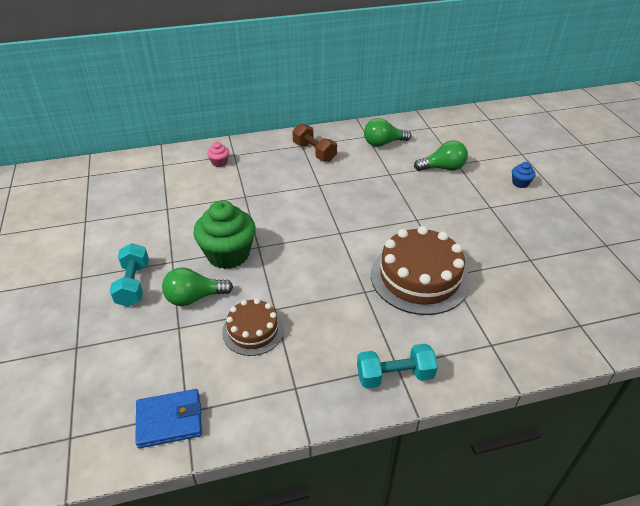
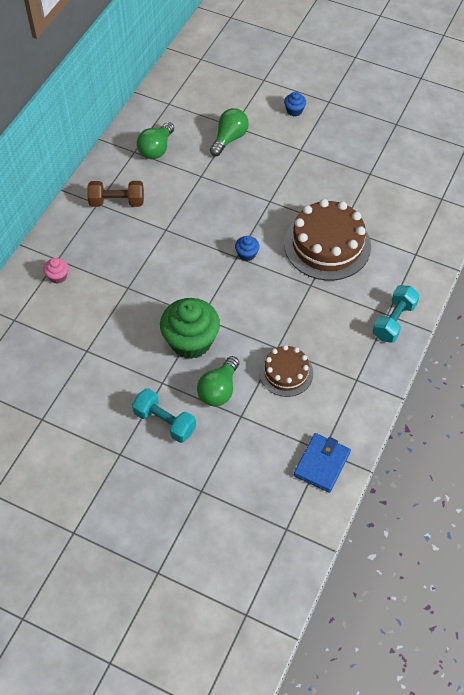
camera: 50 degrees left, 15 degrees up
(349, 236) = (247, 254): none -> blue cupcake

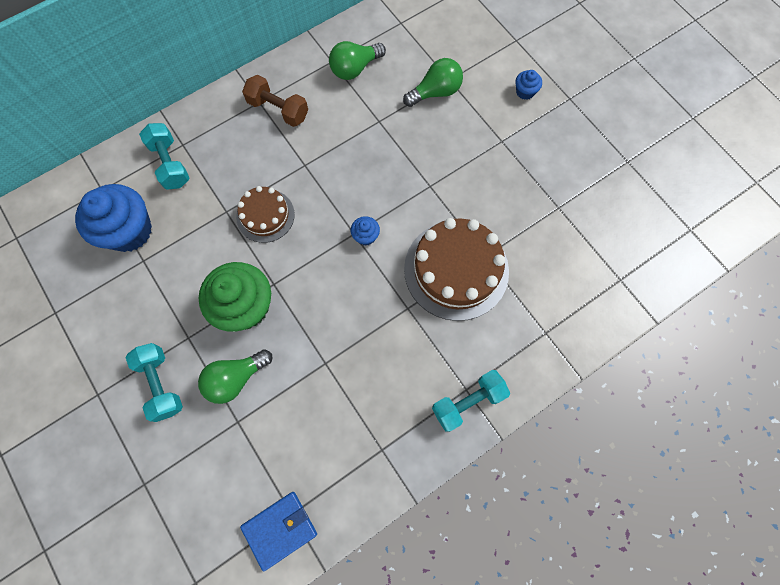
camera: 30 degrees right, 15 degrees up
(58, 276) = (170, 164): pink cupcake -> turquoise dumbbell
(59, 336) = (129, 231): none -> blue cupcake
(286, 373) = (314, 398): brown cake -> brown cake (265, 215)

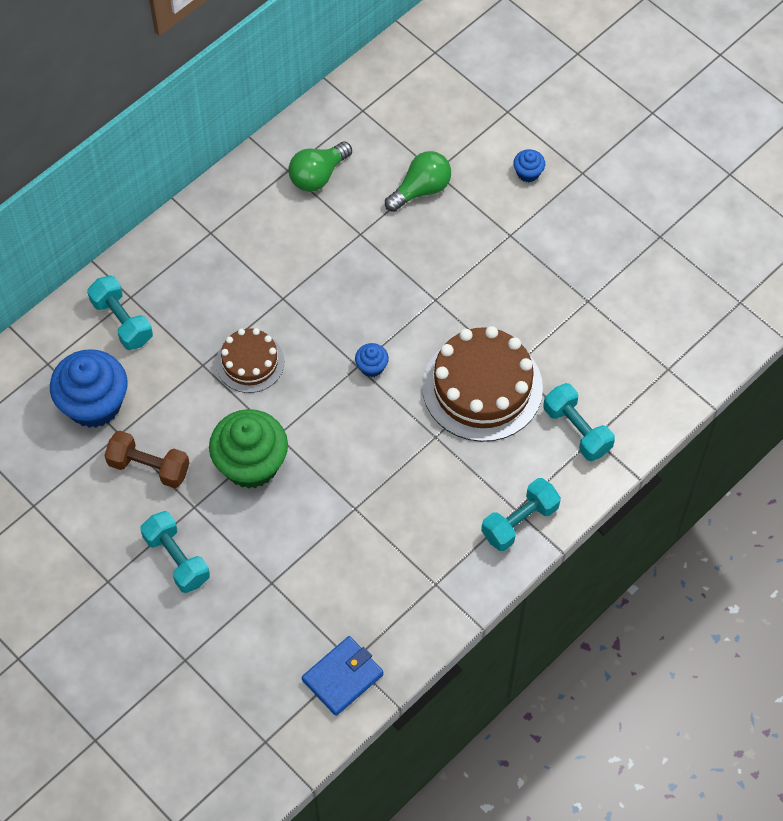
camera: 10 degrees left, 10 degrees down
(236, 378) = (259, 539): green light bulb -> none
(278, 109) = (236, 238): brown dumbbell -> brown dumbbell (149, 467)
(532, 323) = (577, 430): none -> turquoise dumbbell

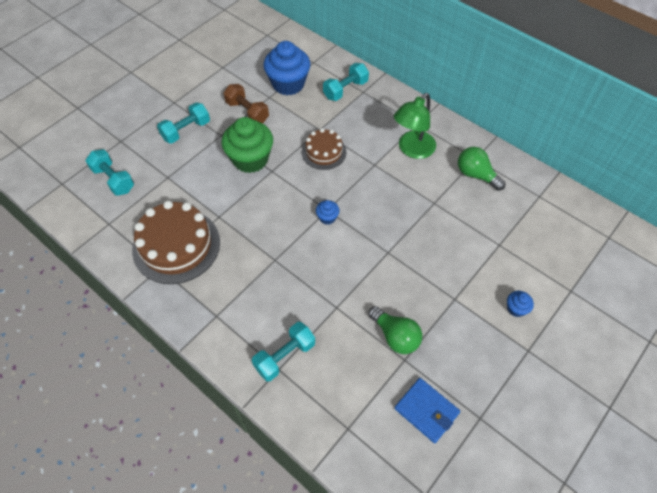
camera: 85 degrees right, 5 degrees down
(149, 467) = (247, 112): brown dumbbell -> brown dumbbell turned 60 degrees counterclockwise
(261, 246) = (412, 150): none -> green lamp
(342, 677) = (98, 219): blue wallet -> blue wallet (426, 411)
(421, 189) = (481, 237): green light bulb -> green light bulb (395, 336)
(482, 387) = (317, 287): brown cake -> brown cake (176, 245)
(519, 521) = (206, 319): turquoise dumbbell -> turquoise dumbbell (113, 179)

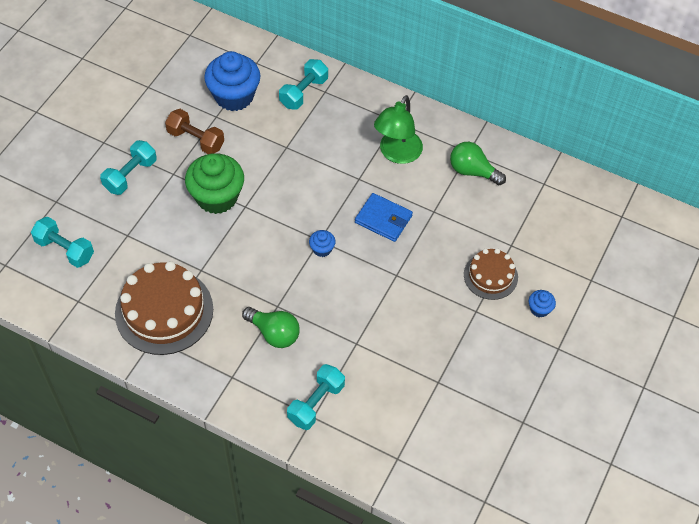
camera: 15 degrees left, 0 degrees up
(324, 152) = (298, 174): brown cake -> brown cake (490, 276)
(395, 336) = (424, 361): green light bulb -> green light bulb (274, 333)
(426, 411) = (470, 426): blue wallet -> blue wallet (383, 219)

